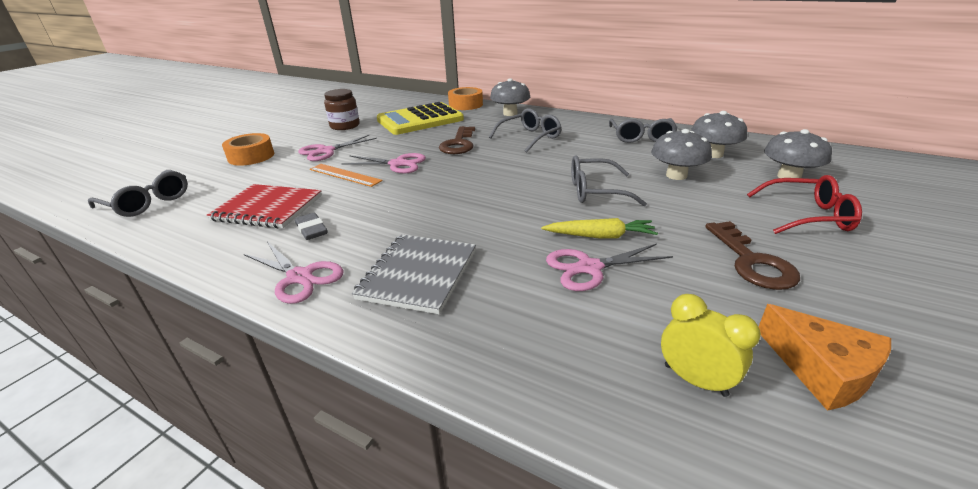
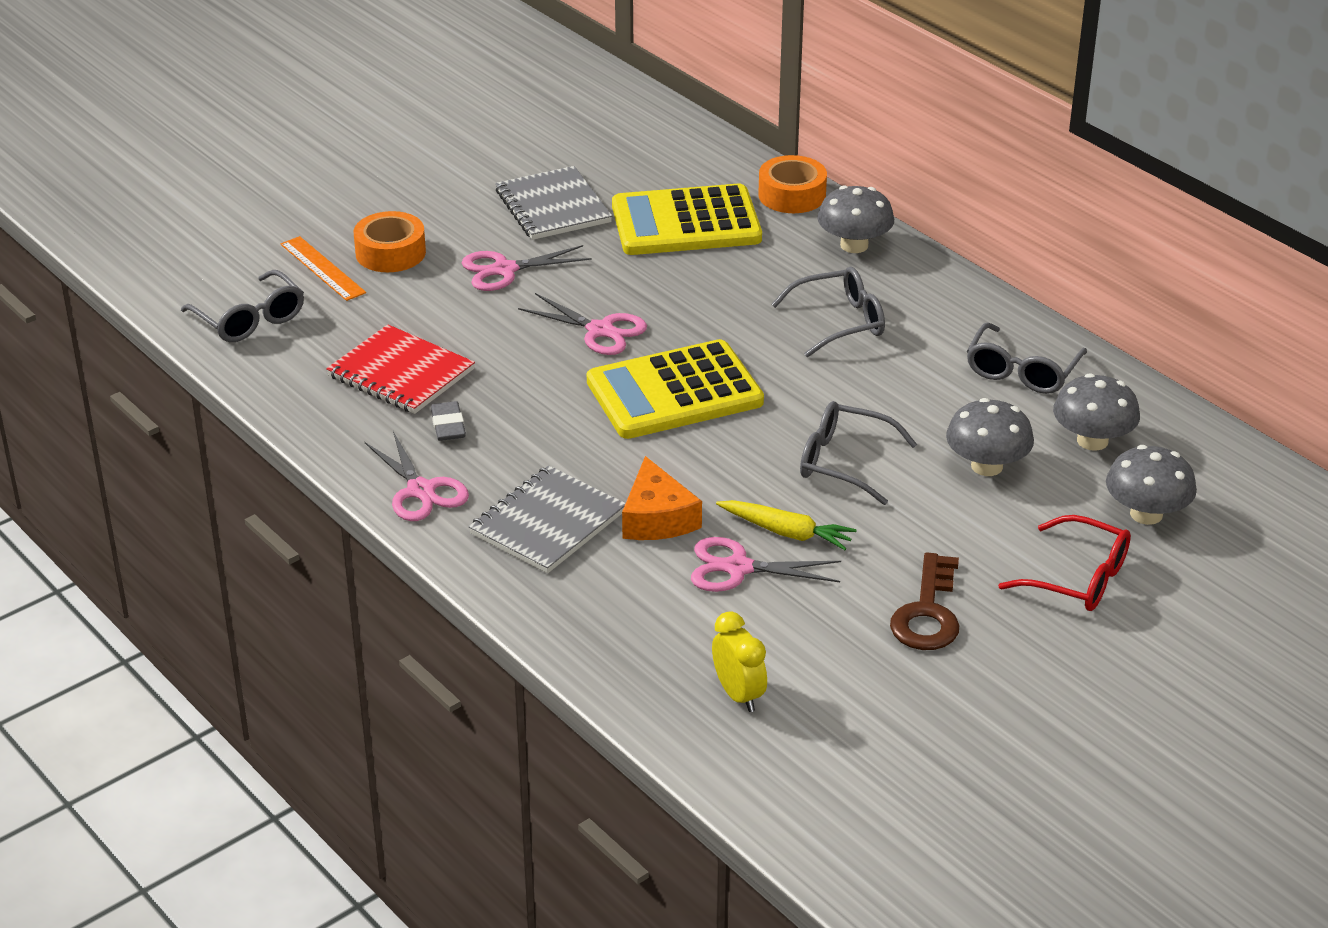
camera: 20 degrees right, 5 degrees up
(345, 126) = (553, 207): brown jar -> grey notebook
(345, 175) = (516, 334): orange ruler -> orange ruler (322, 268)
(458, 144) = (715, 307): brown key -> none
(462, 181) = (674, 392): none -> yellow calculator
(821, 369) = (860, 720): orange cheese -> orange cheese (657, 518)

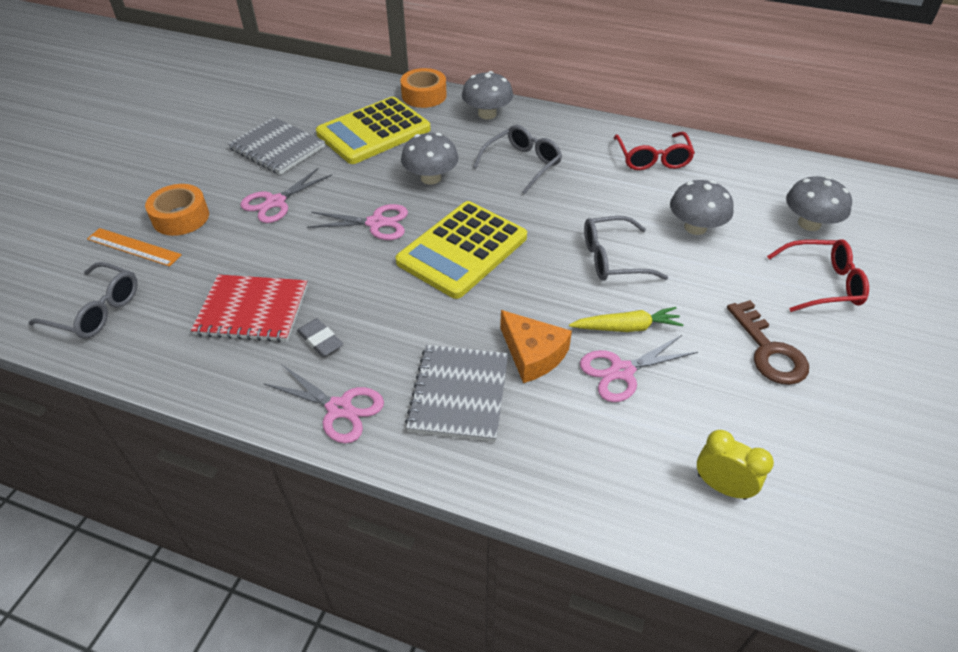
camera: 30 degrees left, 10 degrees up
(1022, 371) = (652, 159): grey glasses -> red glasses
(1092, 441) = (733, 188): grey mushroom -> grey mushroom (431, 178)

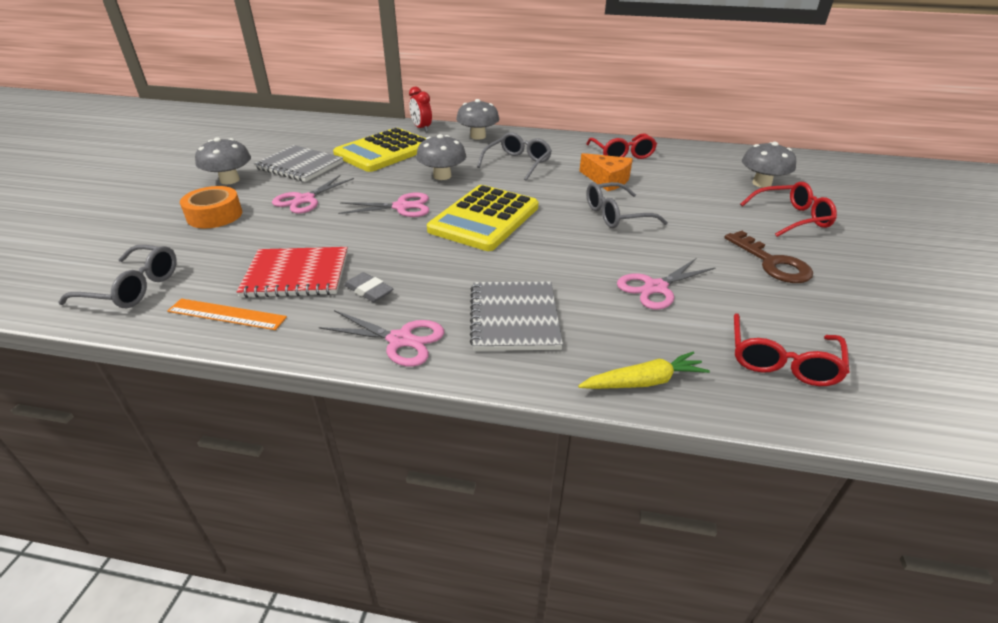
camera: 10 degrees left, 10 degrees down
(134, 247) = (169, 239): orange ruler -> orange ruler (227, 314)
(424, 95) = (421, 128): orange tape -> red clock
(533, 354) = (572, 283): orange cheese -> orange cheese (607, 180)
(626, 327) = (646, 258): yellow carrot -> yellow carrot (643, 382)
(695, 227) = (674, 191): grey mushroom -> grey mushroom (229, 180)
(721, 486) = (781, 361): yellow clock -> red glasses

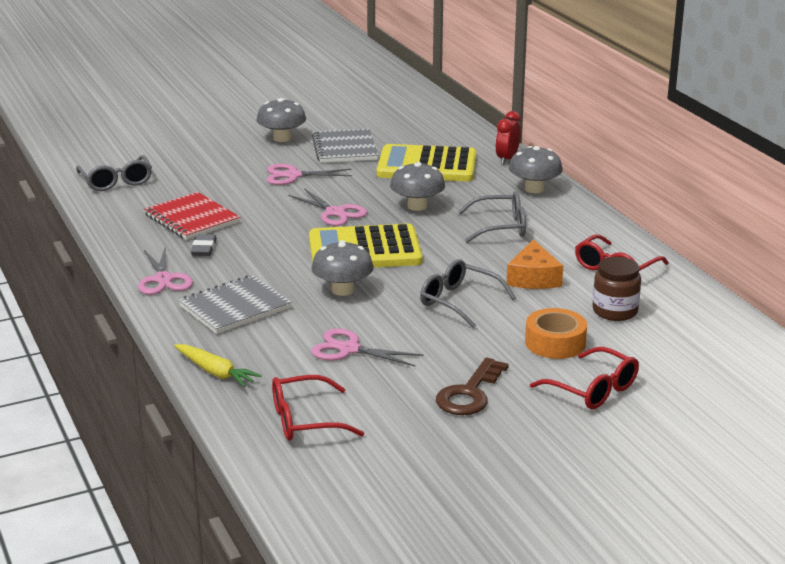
camera: 55 degrees right, 10 degrees down
(214, 215) = (226, 159): orange tape -> orange tape (555, 343)
(227, 314) = (125, 219): orange ruler -> none
(682, 174) = (615, 311): none -> brown jar
(761, 183) = (665, 359): grey mushroom -> grey mushroom (342, 290)

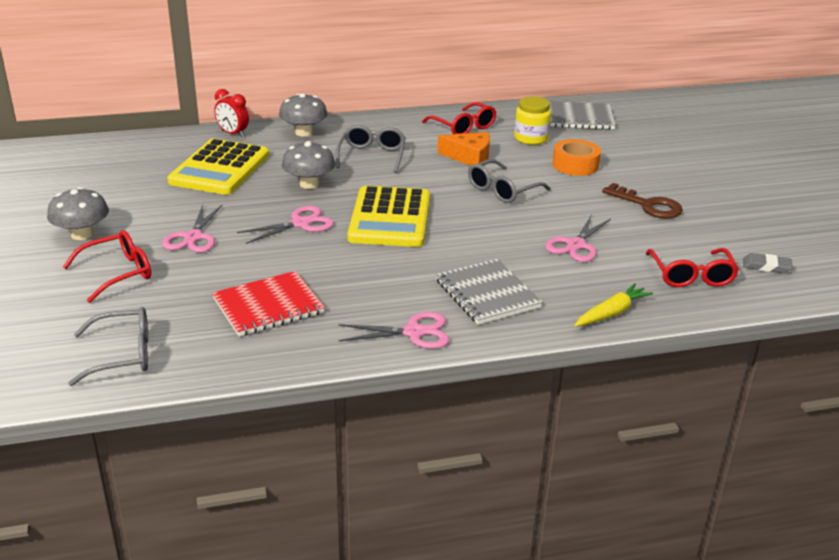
camera: 80 degrees left, 5 degrees up
(204, 248) = (349, 303): grey eraser -> grey eraser (766, 266)
(342, 290) = (467, 237): grey mushroom -> none
(344, 148) = (143, 203): grey notebook -> grey notebook (579, 118)
(593, 390) = (642, 163): red glasses -> red glasses (118, 273)
(615, 311) = (531, 138): brown jar -> yellow jar

